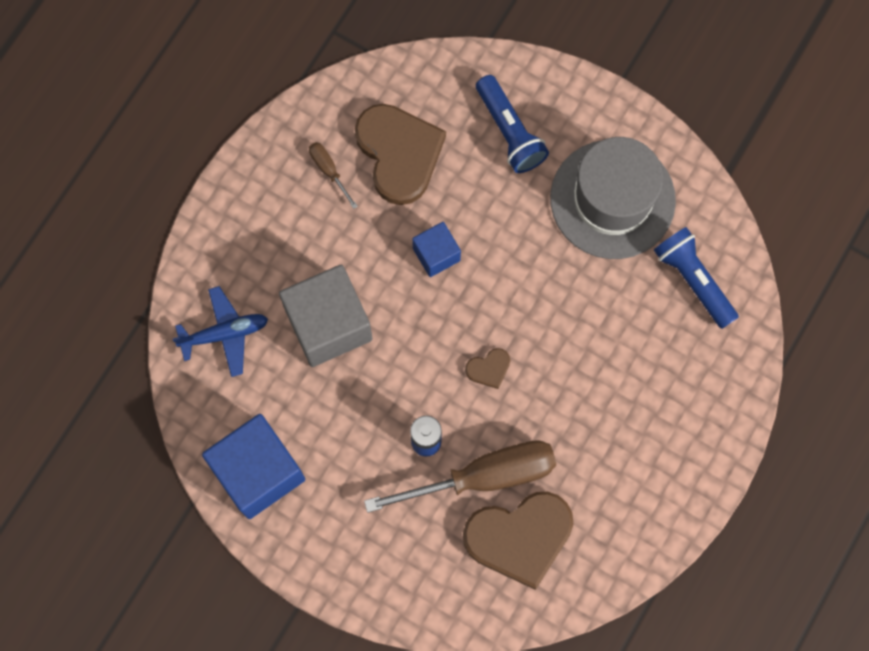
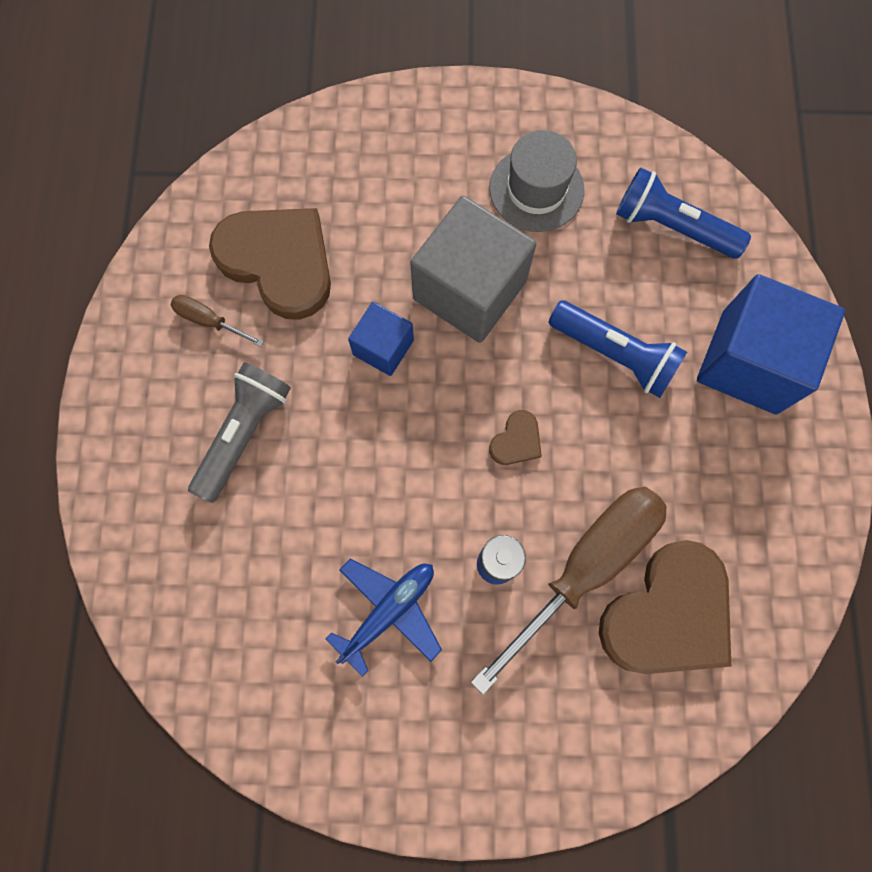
camera: 30 degrees left, 0 degrees up
(224, 334) = (188, 573): blue plane -> blue plane (388, 611)
(258, 472) = (320, 718): blue cube -> blue cube (749, 362)
(309, 262) = (244, 434): none -> grey flashlight
(328, 324) = (306, 493): grey cube -> grey cube (469, 290)
(509, 131) = (385, 177): blue flashlight -> blue flashlight (614, 354)
(612, 199) = (536, 189): grey hat -> grey hat, size x0.62

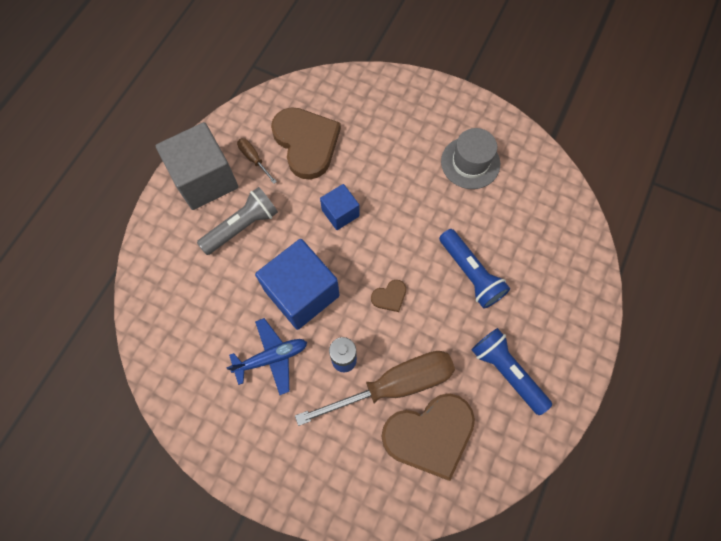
camera: 25 degrees right, 5 degrees down
(469, 290) = (404, 202): grey cube -> grey cube (205, 179)
(672, 227) = (540, 216): blue flashlight -> blue flashlight (507, 372)
(749, 362) = (549, 312): blue cube -> blue cube (302, 293)

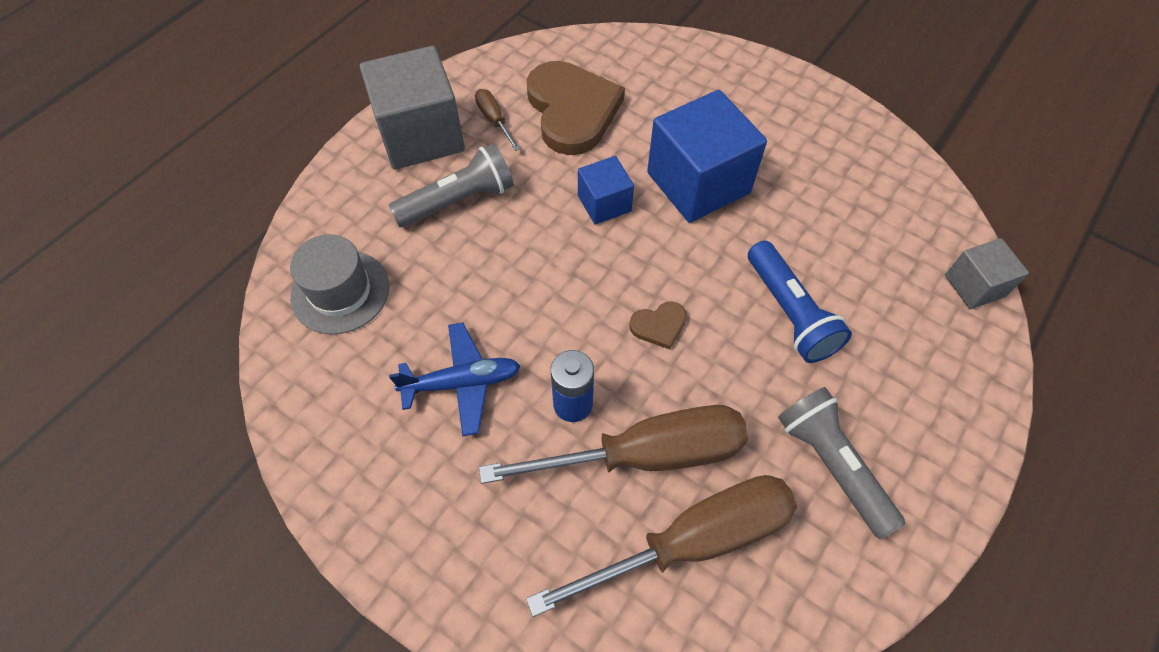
camera: 10 degrees right, 10 degrees down
(302, 293) = (526, 300): blue cube -> blue cube (698, 183)
(429, 435) = (692, 541): brown heart -> brown screwdriver
(470, 163) = (807, 165): grey hat -> grey hat (340, 291)
(507, 372) = (832, 465): blue flashlight -> grey flashlight
(583, 235) = (974, 286): none -> grey cube

